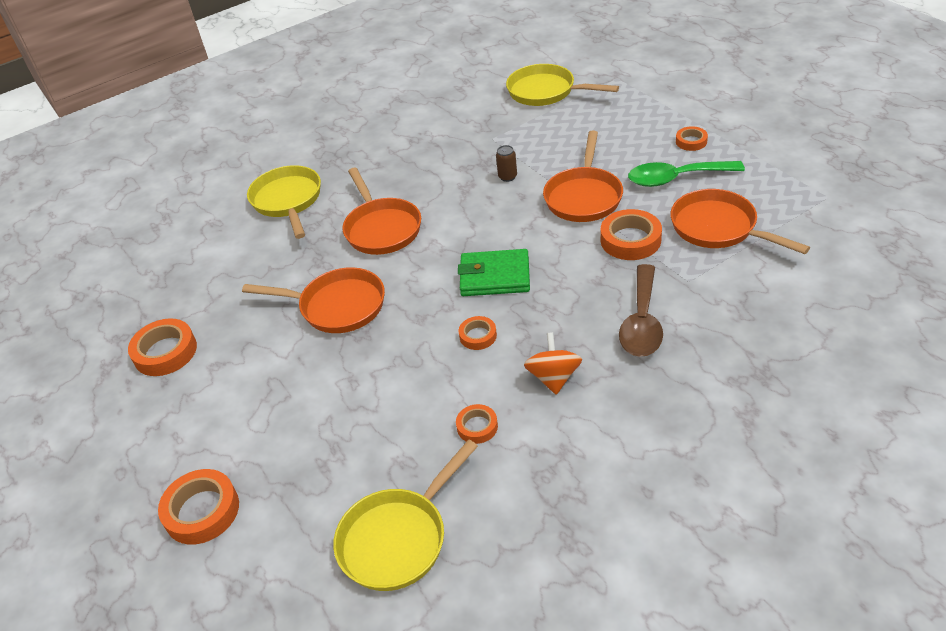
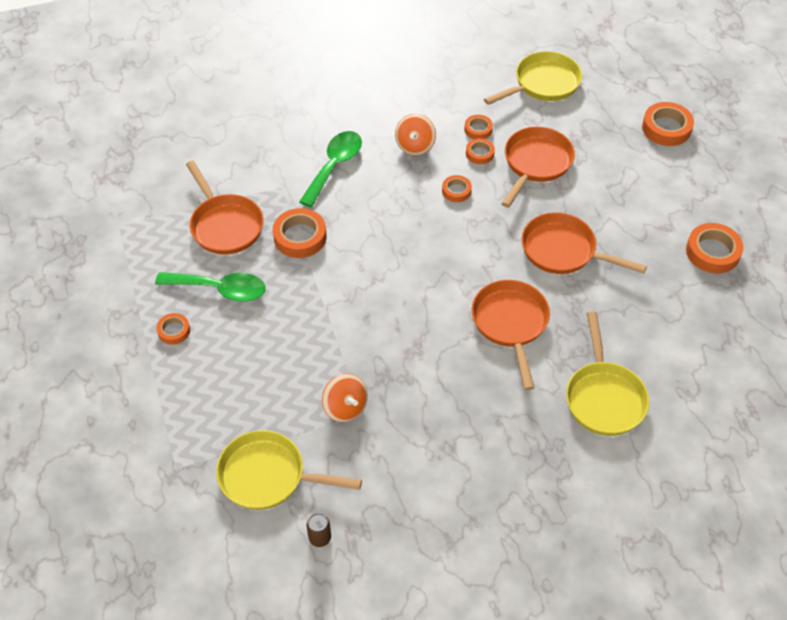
camera: 170 degrees left, 10 degrees up
(464, 392) = (480, 153): none -> orange tape
(495, 276) = (425, 238): green wallet -> none
(507, 177) = (369, 348): brown can -> brown can (320, 538)
(508, 138) = (345, 407): none -> orange spinning top
(545, 92) = (268, 476): yellow pan -> yellow pan turned 150 degrees clockwise
(584, 197) = (312, 297): orange pan -> orange pan (535, 163)
(642, 322) = (334, 166): brown spoon -> green spoon

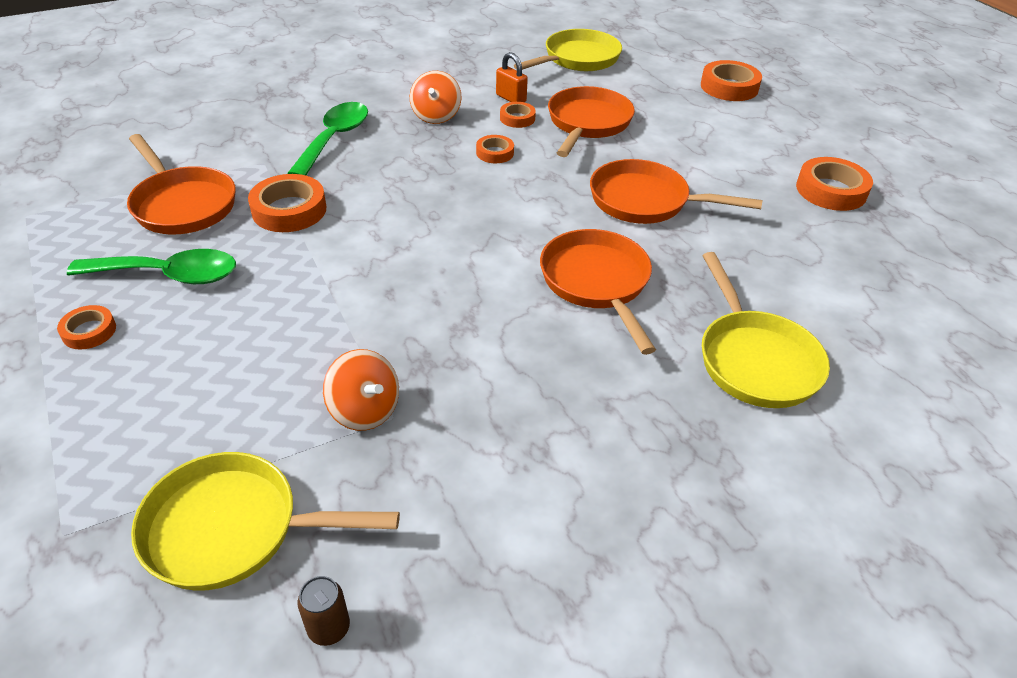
camera: 10 degrees left, 10 degrees down
(478, 129) = (511, 98): orange tape -> orange padlock

